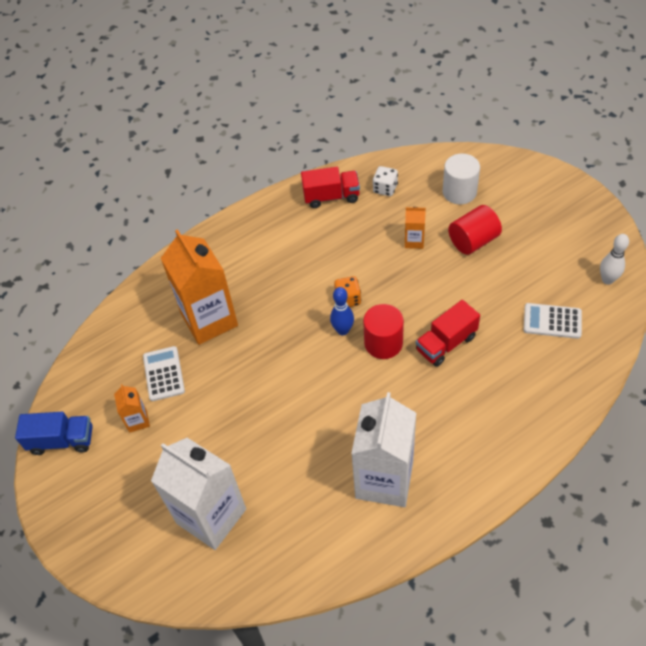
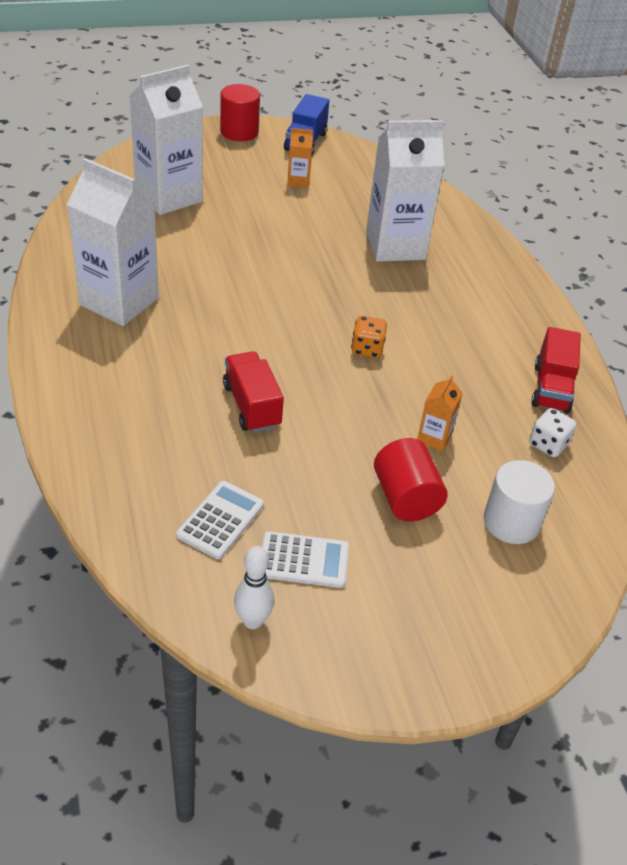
camera: 100 degrees right, 10 degrees down
(163, 374) = (343, 205): white calculator -> white calculator (303, 560)
(209, 320) = (395, 245): orange carton -> white carton
(343, 330) = (323, 331): blue bowling pin -> none
(383, 343) = (286, 356): red cylinder -> red cylinder (239, 132)

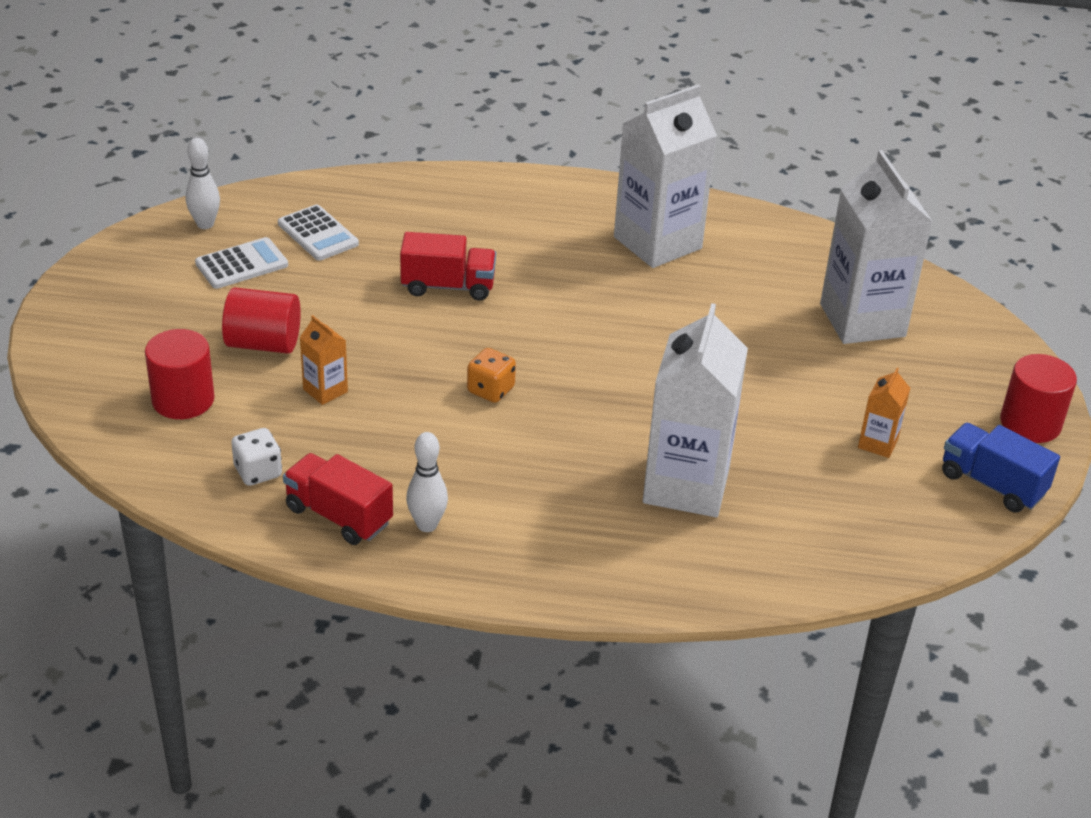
camera: 115 degrees right, 5 degrees down
(303, 560) = (241, 264): white calculator -> white calculator turned 150 degrees counterclockwise
(511, 522) = (183, 400): white cylinder -> red cylinder
(523, 345) = (427, 525): none -> white bowling pin

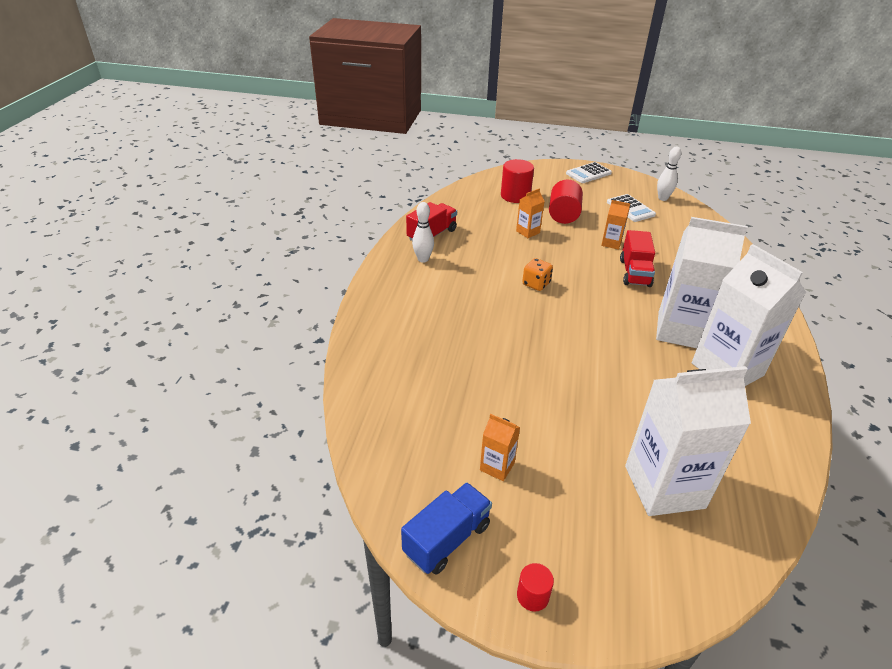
camera: 95 degrees right, 0 degrees up
(258, 472) = (464, 214): white dice -> none
(318, 234) = (670, 230): white calculator -> white calculator (588, 173)
(360, 299) = (611, 243): none -> orange carton
(686, 485) = (450, 355): white carton -> white carton (681, 330)
(1030, 423) = (532, 596): red cylinder -> red cylinder, size x0.54

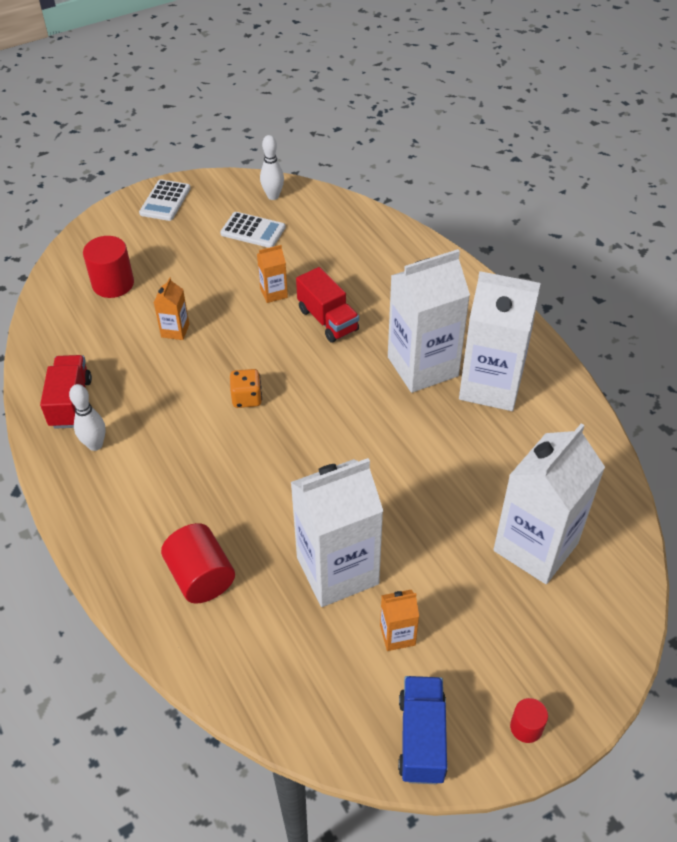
camera: 40 degrees left, 10 degrees up
(496, 403) = (337, 570): none -> white carton
(563, 215) = (192, 282): red cylinder -> red cylinder (201, 577)

